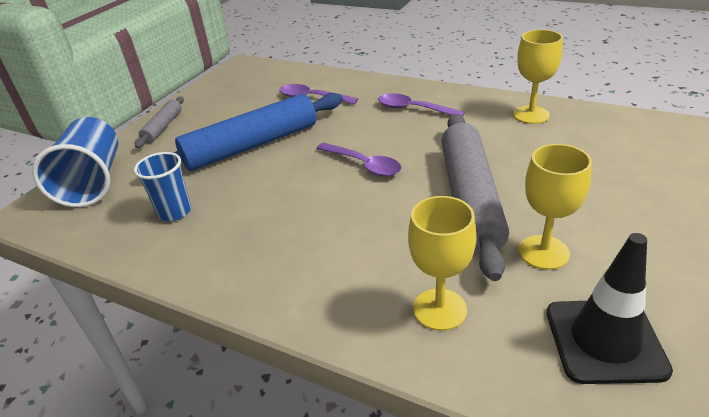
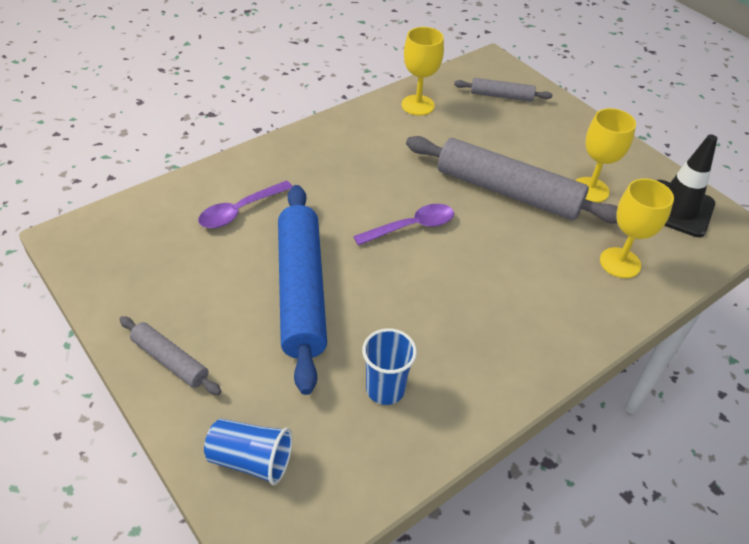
camera: 70 degrees left, 10 degrees up
(93, 181) = (251, 460): blue cup -> blue cup, size x0.61
(413, 109) = (341, 157): purple spoon -> none
(620, 149) = (501, 96): none -> grey rolling pin

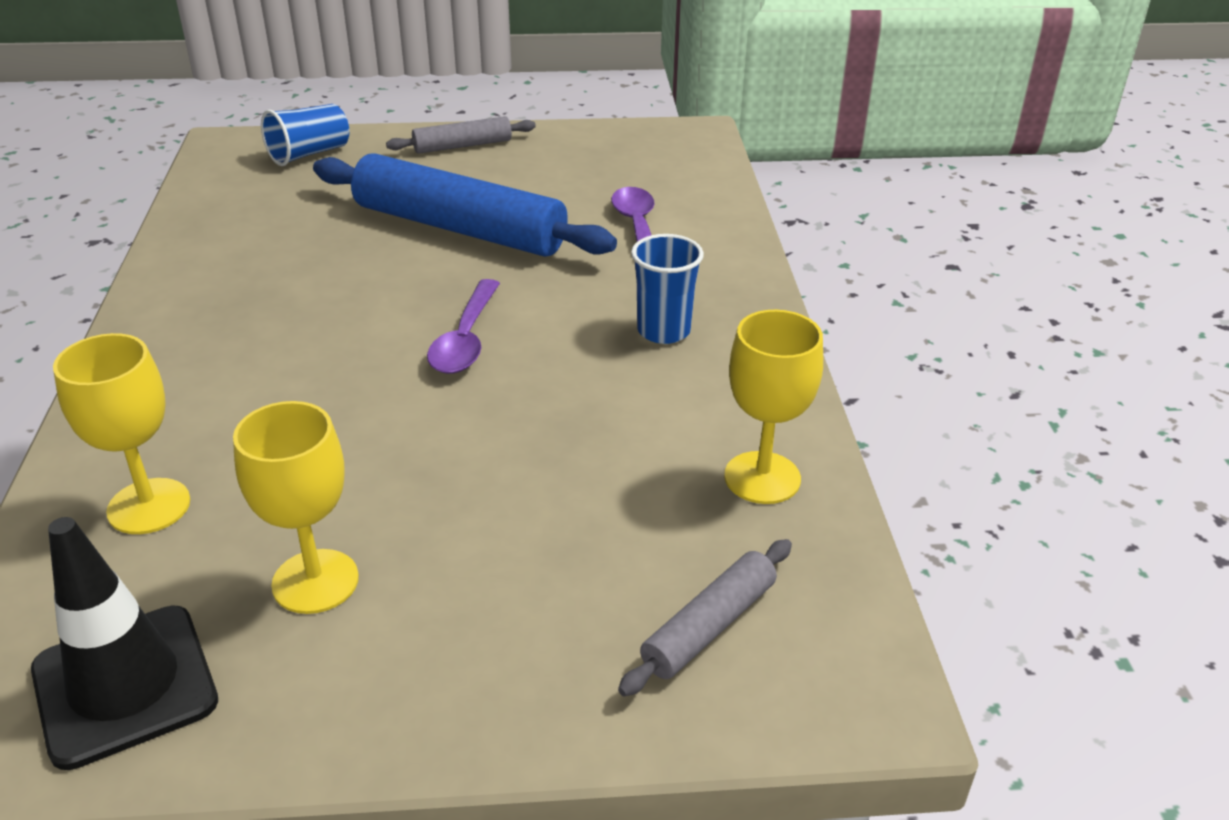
camera: 125 degrees right, 10 degrees down
(385, 389) = (272, 232): blue cup -> blue cup (663, 331)
(507, 192) = (428, 469): grey rolling pin -> none

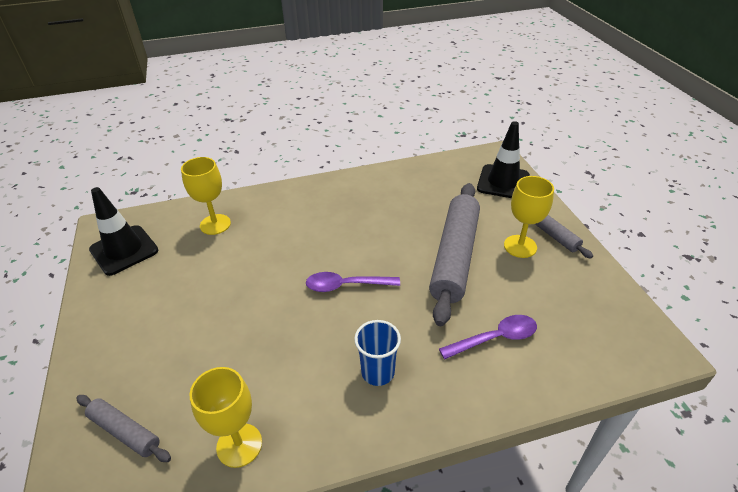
camera: 80 degrees right, 5 degrees up
(309, 154) = (503, 182): blue cup -> black traffic cone
(315, 581) = (170, 282): yellow goblet -> yellow goblet (520, 246)
(459, 228) = (455, 256): blue rolling pin -> grey rolling pin

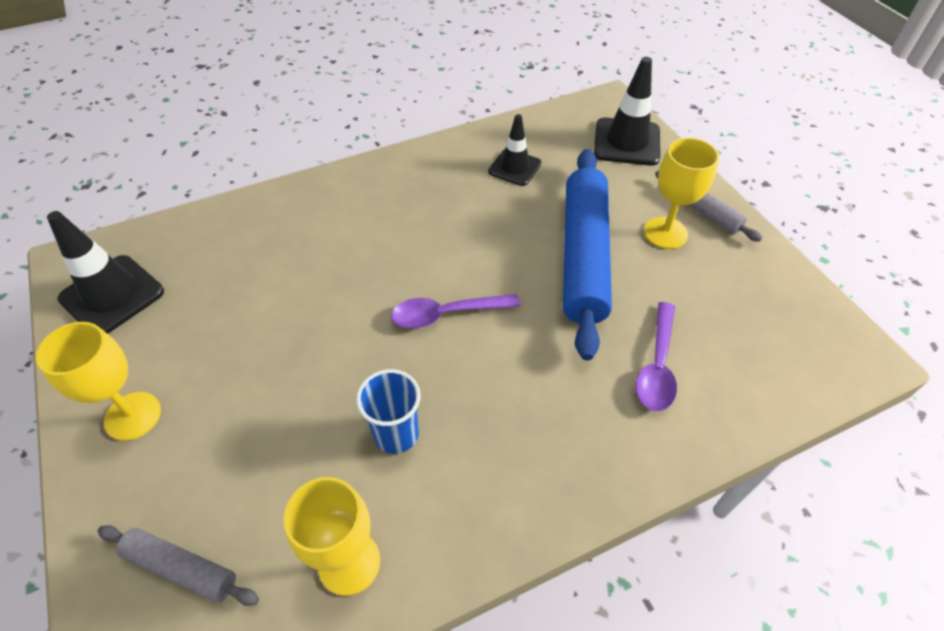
camera: 10 degrees left, 10 degrees up
(215, 224) = (240, 242): yellow goblet -> yellow goblet (133, 416)
(378, 372) = (515, 433): blue cup -> blue cup (396, 434)
(416, 192) = (514, 167): none -> black traffic cone
(455, 256) = (584, 256): grey rolling pin -> blue rolling pin
(495, 338) = (657, 366): purple spoon -> purple spoon turned 135 degrees clockwise

